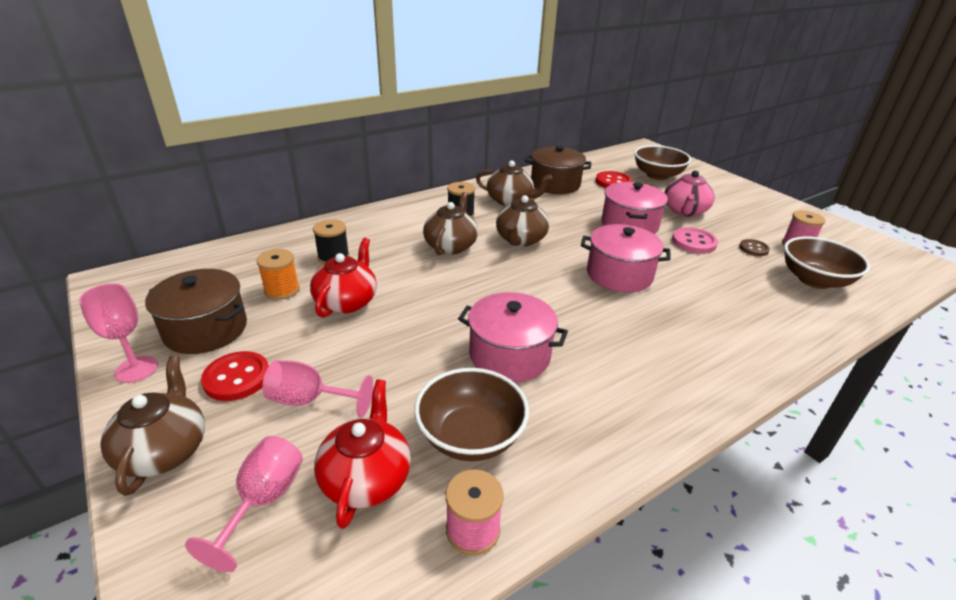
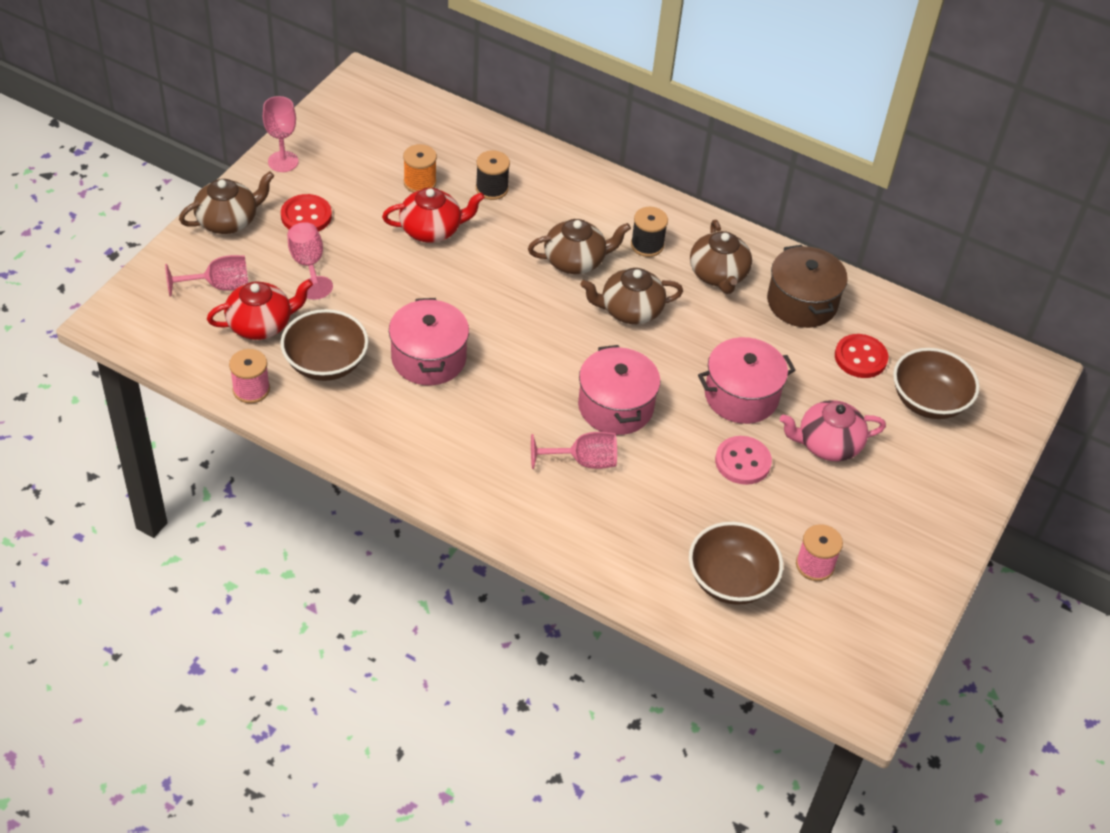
camera: 60 degrees right, 15 degrees up
(206, 329) = (343, 169): brown pot -> none
(676, 307) = (583, 461): none -> pink goblet
(753, 249) = (770, 521): brown button -> none

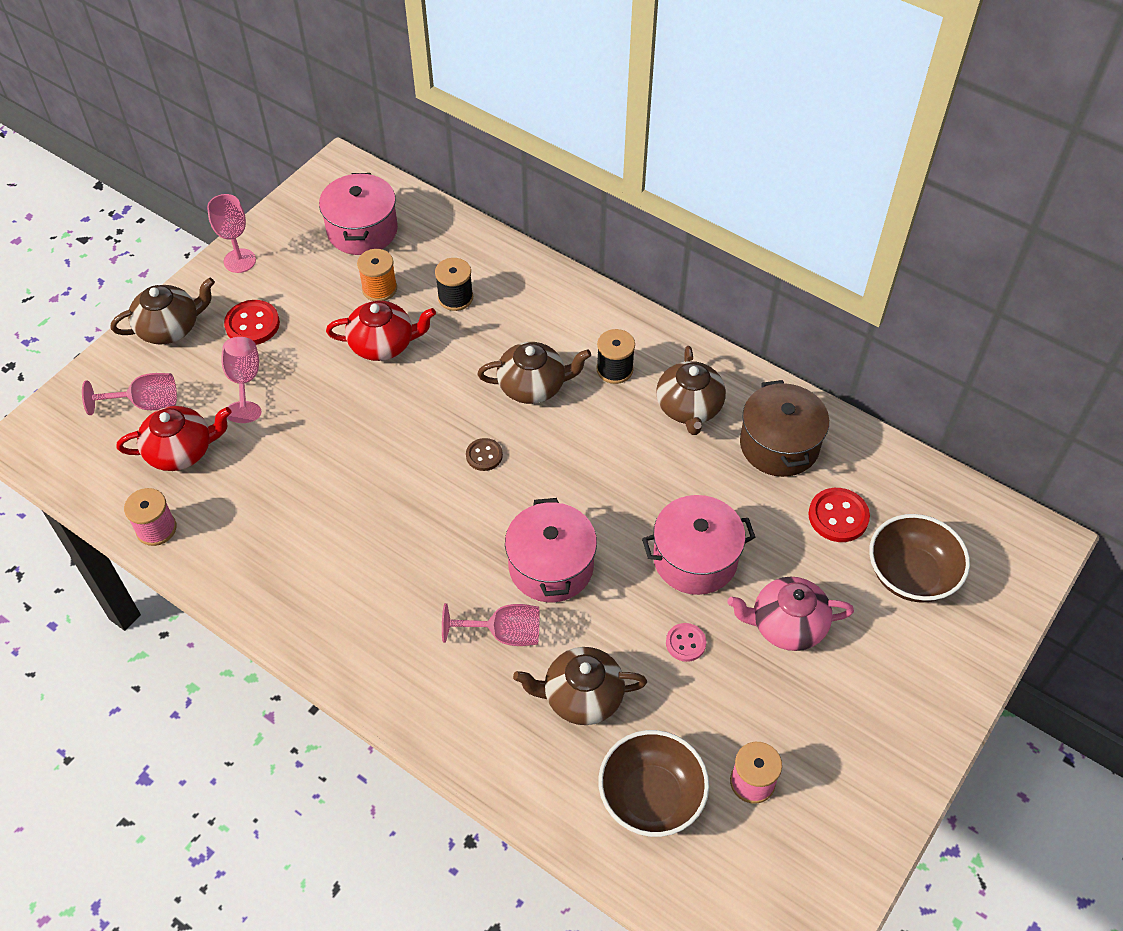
camera: 10 degrees right, 5 degrees up
(326, 363) = (242, 500): brown bowl -> none
(428, 358) = (354, 498): pink pot -> pink pot (362, 230)
(541, 319) = (484, 455): none -> brown button
(630, 310) = (584, 448): brown teapot -> brown teapot (581, 696)
(742, 462) = (685, 643): pink button -> pink button, size x0.63

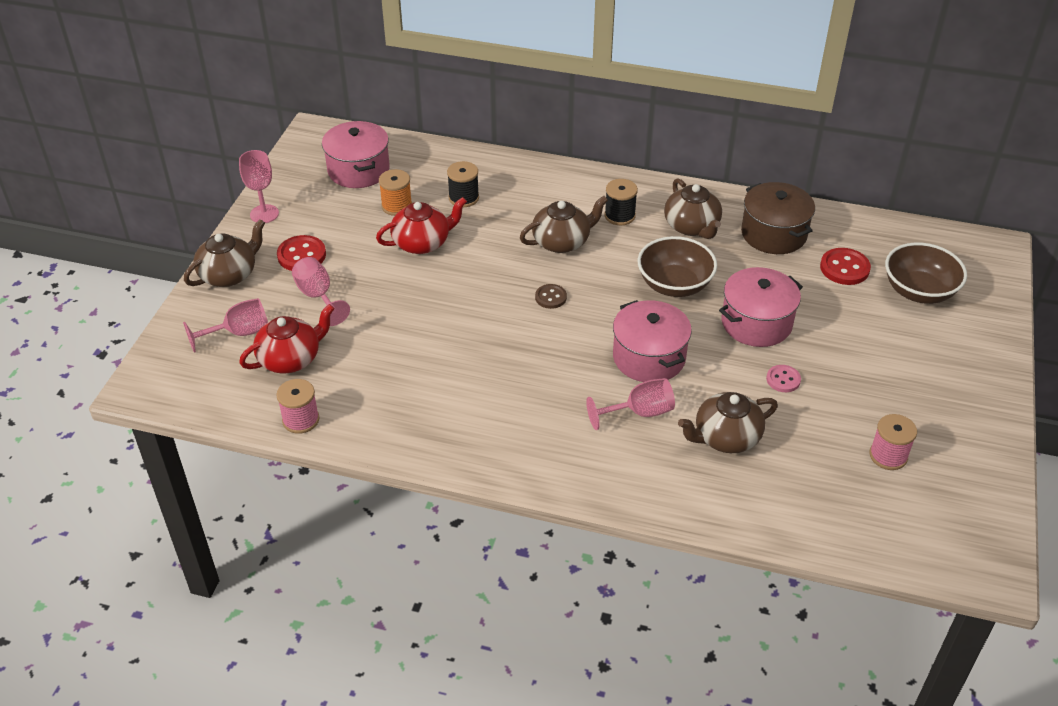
camera: 20 degrees left, 10 degrees down
(651, 797) = (819, 488): brown bowl -> brown bowl (674, 285)
(786, 625) = (850, 347): pink teapot -> none

